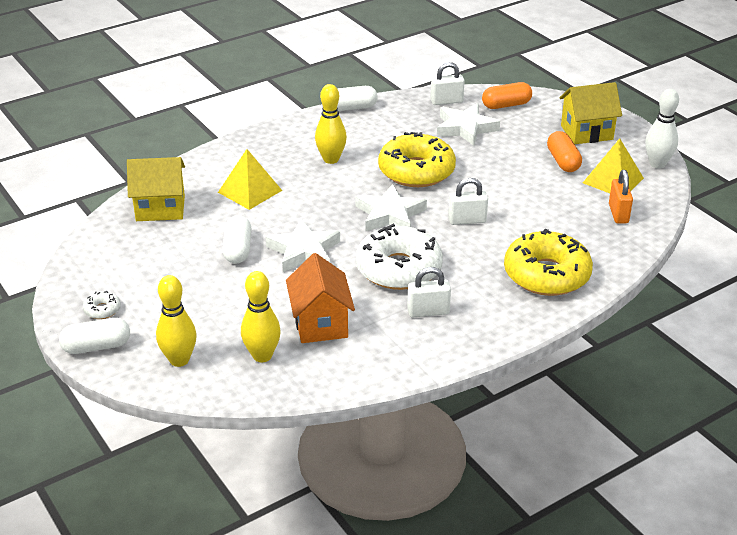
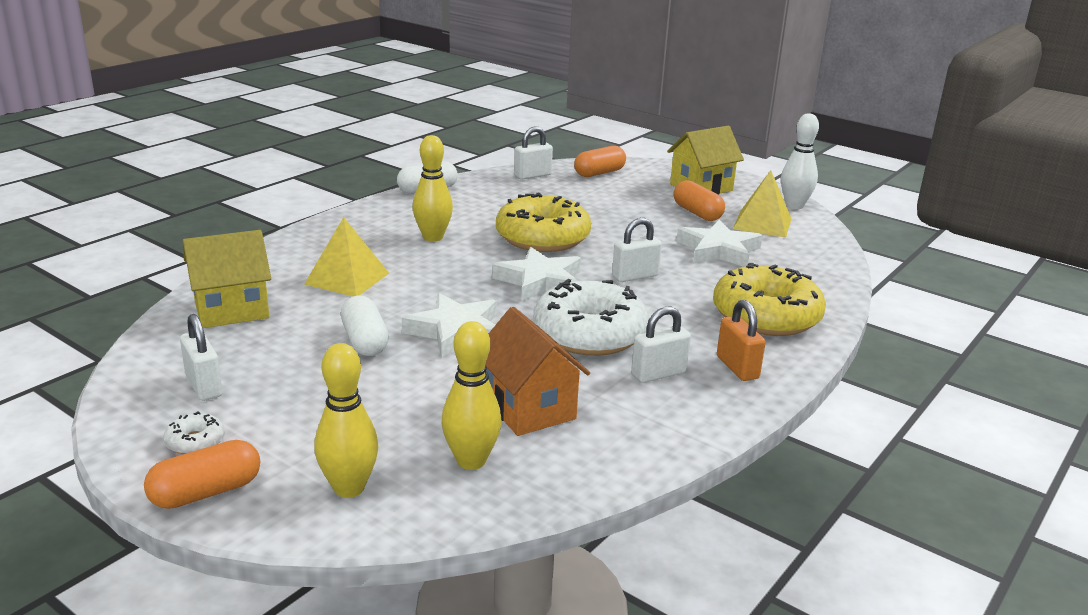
camera: 20 degrees left, 10 degrees down
(96, 346) = (206, 492): white capsule -> orange capsule
(121, 269) = (204, 386): none -> white padlock
(465, 128) = (570, 195): white star -> white star (718, 250)
(618, 213) = (793, 251): orange padlock -> orange padlock (737, 367)

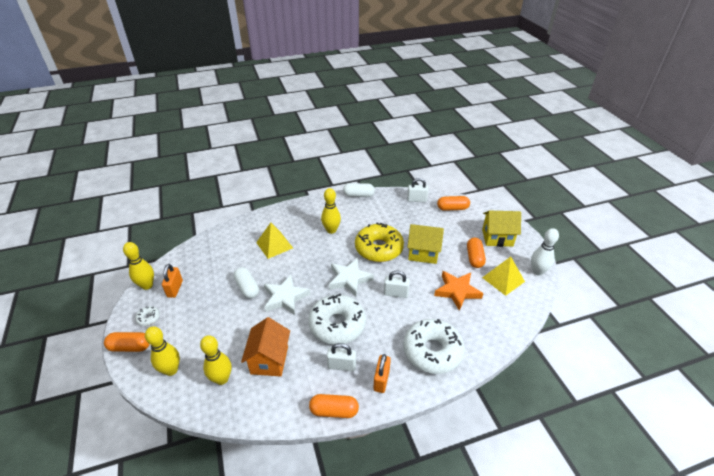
camera: 35 degrees right, 15 degrees up
(126, 401) = (147, 285): none -> yellow bowling pin
(204, 386) = (175, 289): white padlock -> orange padlock
(231, 310) = (219, 248): yellow house -> yellow house (423, 253)
(365, 341) = (247, 288): white capsule -> white capsule turned 45 degrees counterclockwise
(713, 423) = (334, 411): none -> orange capsule
(718, 250) = (457, 291): white star -> orange star
(766, 316) = (432, 351): yellow donut -> white donut

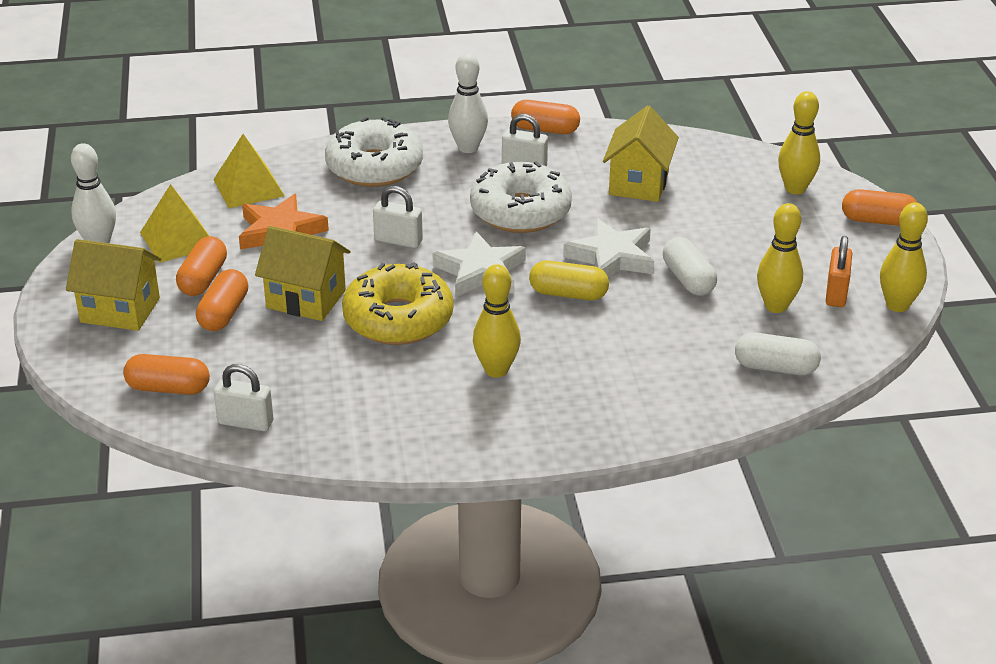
camera: 170 degrees left, 5 degrees down
(148, 318) = (866, 254): white donut -> none
(222, 379) = (711, 172): yellow bowling pin -> yellow bowling pin (776, 306)
(269, 360) = (638, 183): orange house -> yellow house
(274, 245) = (636, 352): yellow pyramid -> yellow pyramid (248, 187)
(305, 271) = (568, 294): none -> yellow capsule
(358, 195) = (398, 455): white capsule -> white capsule (775, 367)
(381, 380) = (468, 148): orange padlock -> white bowling pin
(453, 242) = (224, 313): none -> orange capsule

